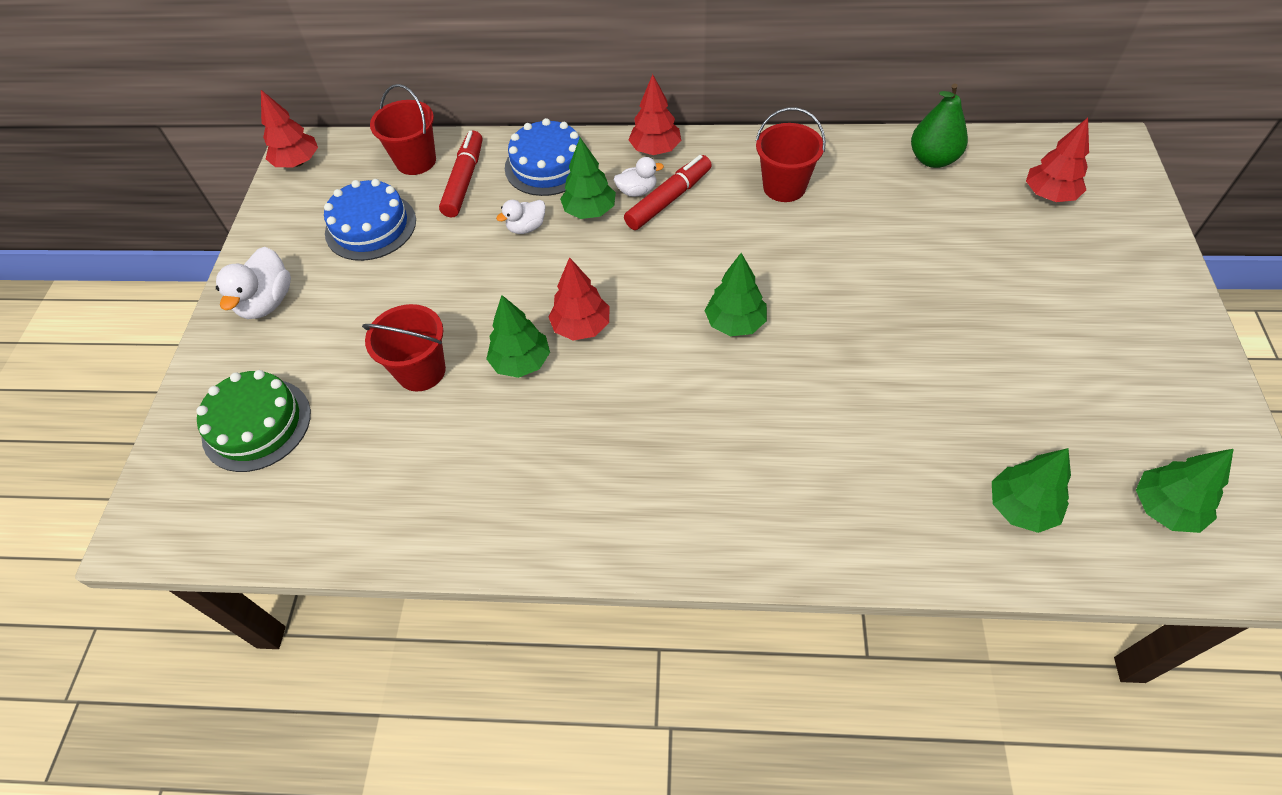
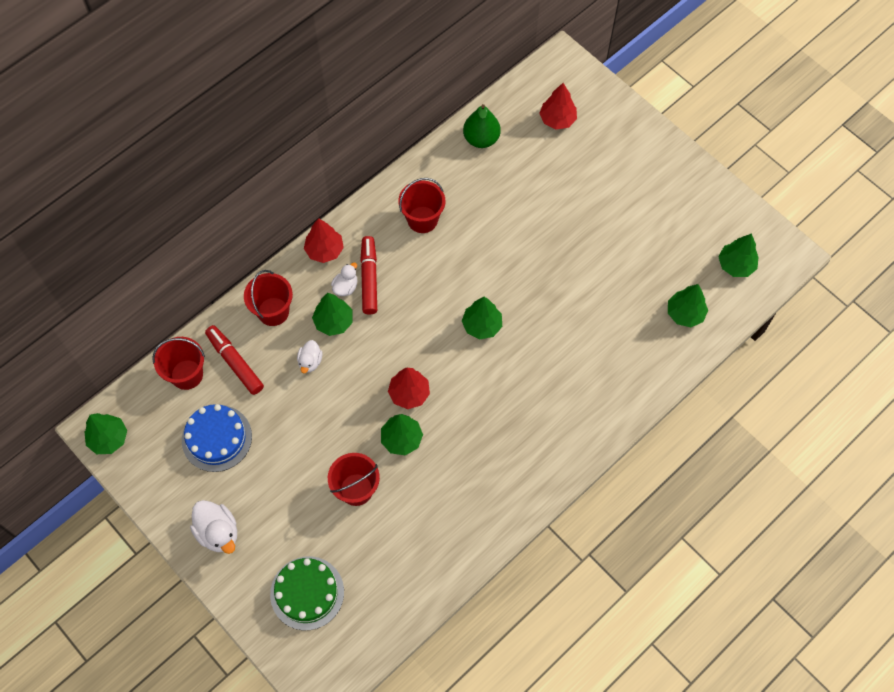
camera: 50 degrees left, 10 degrees up
(297, 162) = (108, 438): red tree -> green tree
(548, 165) = (273, 311): blue cake -> red bucket

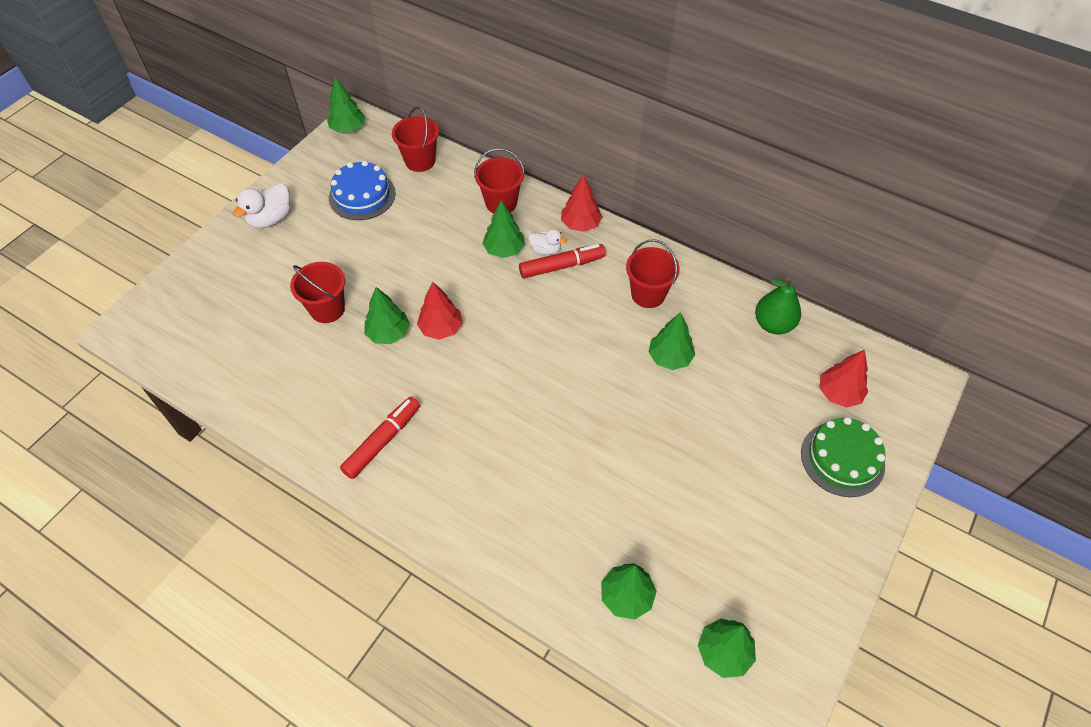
camera: 75 degrees right, 10 degrees down
(235, 362) = (440, 189): red marker -> red marker (383, 441)
(307, 593) = (216, 296): green cake -> green cake (842, 459)
(310, 361) = (456, 242): white duck -> none
(482, 325) = (539, 375): green tree -> green tree (670, 358)

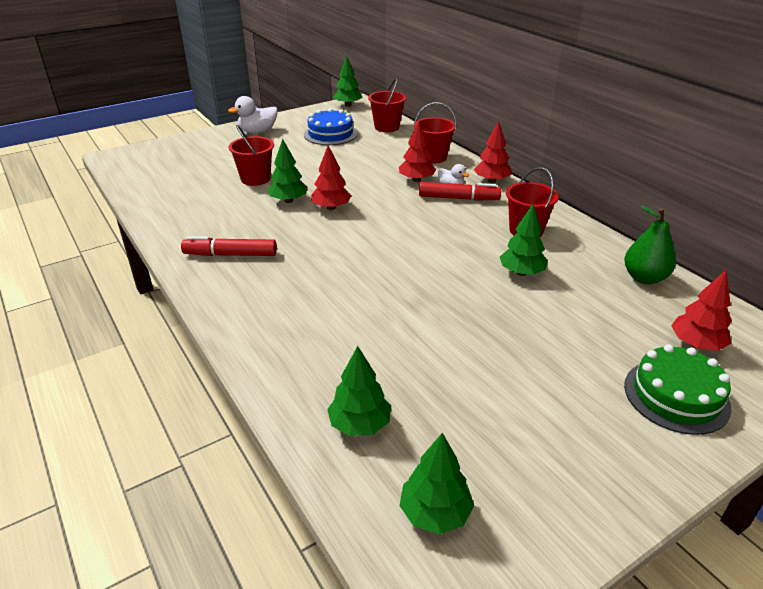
camera: 25 degrees right, 20 degrees down
(383, 441) = (230, 255): red marker -> red marker turned 150 degrees counterclockwise
(504, 250) = (416, 180): green tree -> red tree

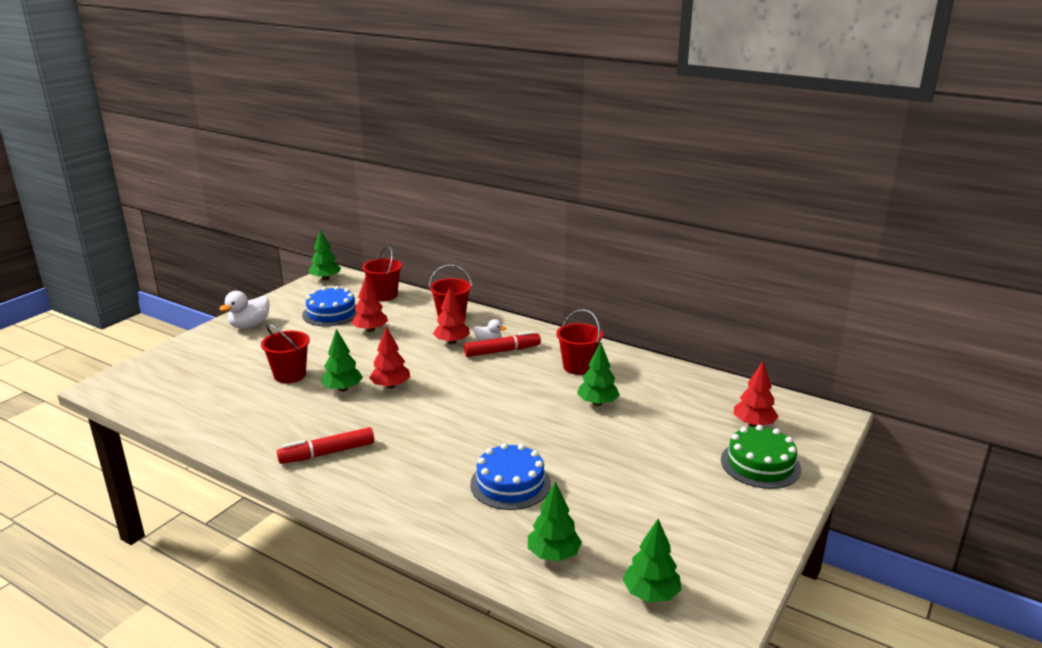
camera: 25 degrees left, 10 degrees down
(371, 332) = (510, 484): none -> blue cake
(491, 181) = (520, 328): red tree -> red tree (370, 330)
(644, 278) = (691, 384): green pear -> none

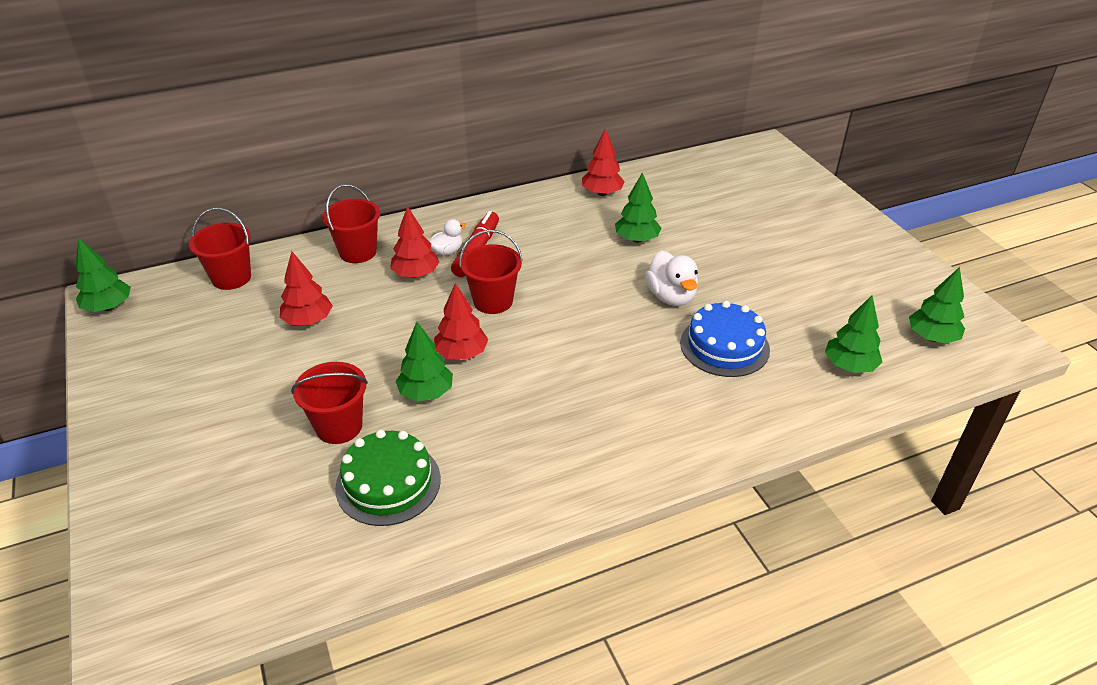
camera: 55 degrees left, 15 degrees up
(249, 325) = (147, 421): white duck -> white duck (671, 297)
(327, 453) = (556, 453): red marker -> none
(331, 313) = (218, 336): blue cake -> none
(578, 367) = (561, 221): red bucket -> red bucket (493, 301)
(753, 424) = (745, 182): red tree -> red tree (602, 193)
(760, 464) = (802, 207): green cake -> green cake (388, 483)

